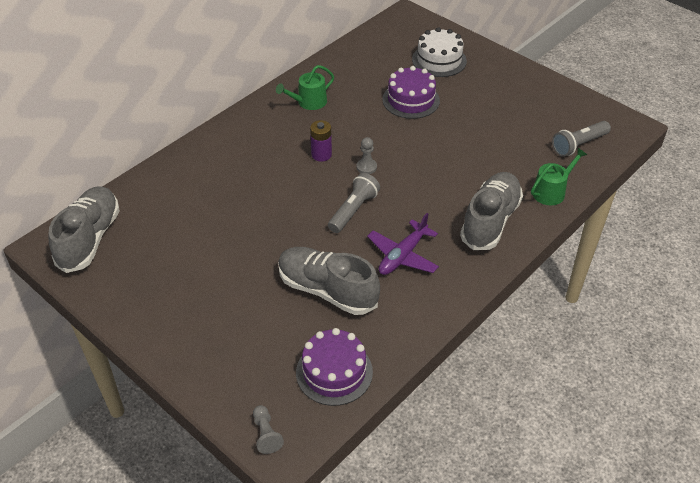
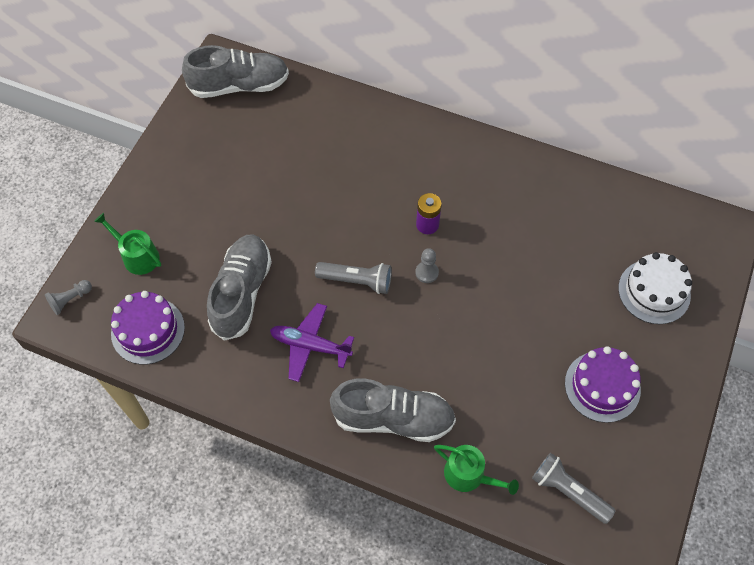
camera: 70 degrees right, 15 degrees up
(308, 102) = (506, 184): green watering can -> green watering can (137, 256)
(411, 100) = (561, 283): purple cake -> purple cake (602, 386)

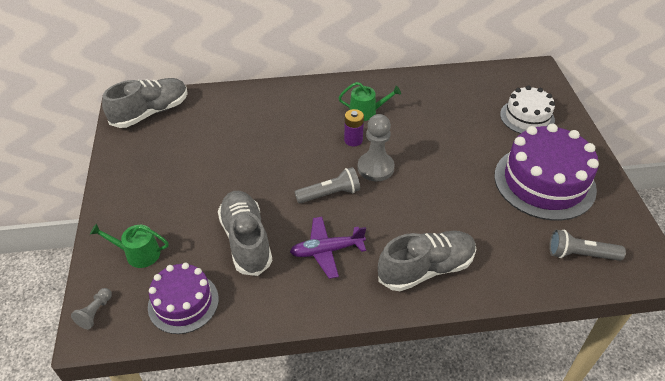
camera: 30 degrees left, 15 degrees down
(427, 272) = (375, 168): grey pawn -> grey pawn, size x1.93
(469, 475) = (509, 278): green watering can -> green watering can (366, 112)
(602, 386) = (544, 182): purple cake -> purple cake, size x1.68

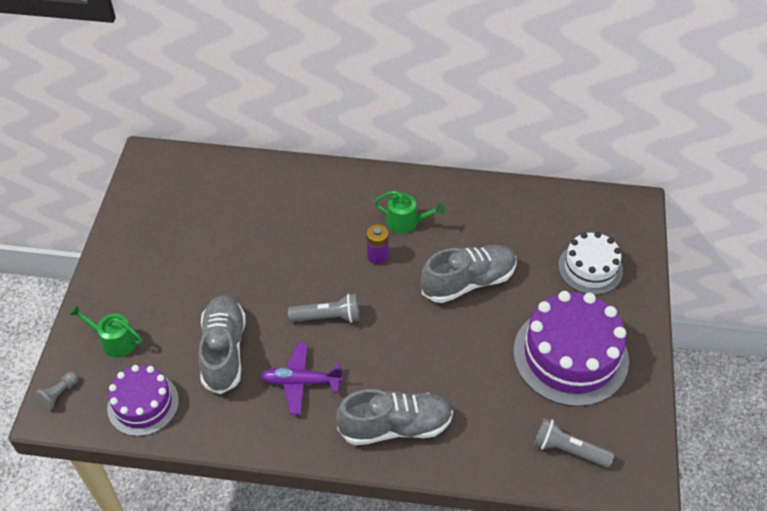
camera: 15 degrees right, 5 degrees up
(151, 112) = (171, 174): grey shoe -> grey shoe (468, 282)
(375, 168) = (389, 296): grey pawn -> none

